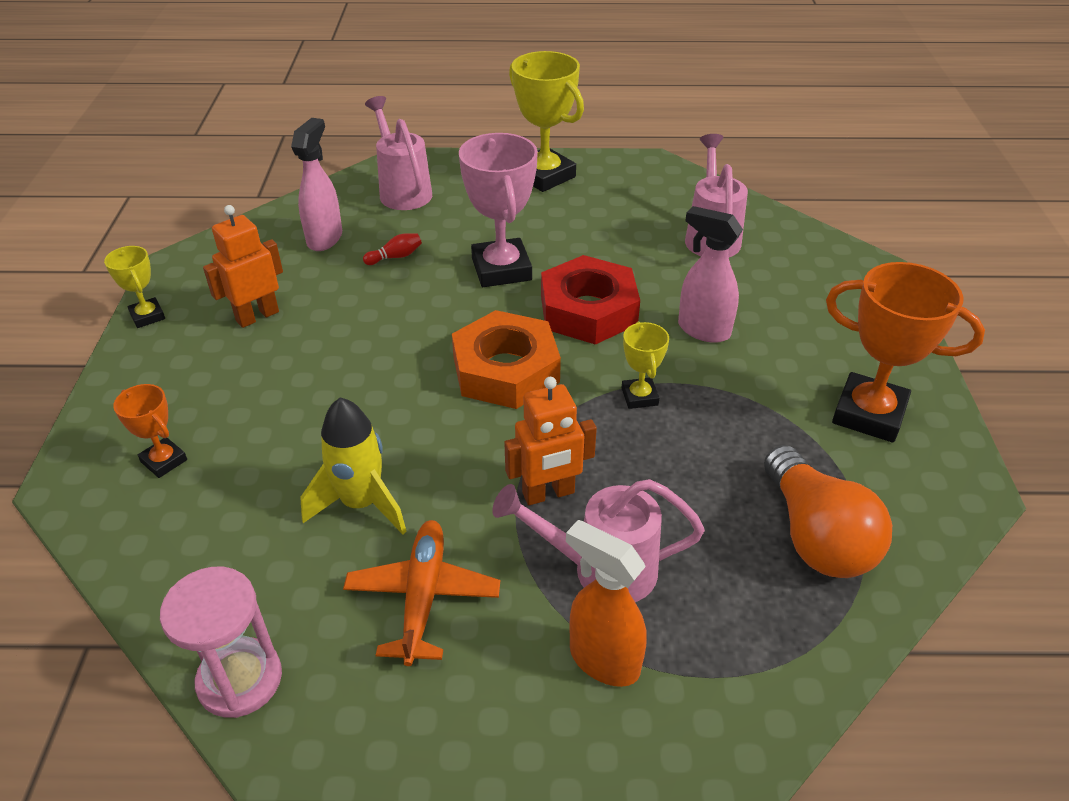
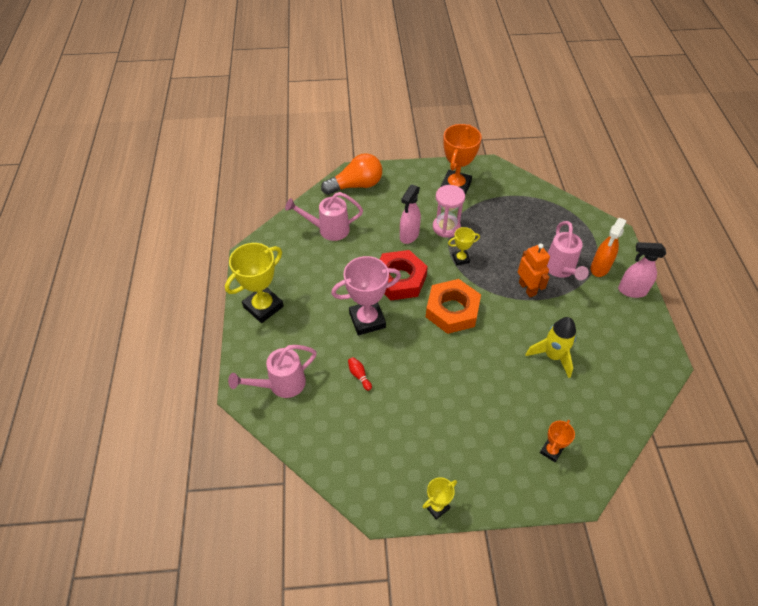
camera: 95 degrees left, 10 degrees up
(240, 679) = (651, 380): pink hourglass -> pink hourglass (446, 227)
(257, 316) = (427, 439): orange robot -> none
(325, 238) = (341, 420): pink spray bottle -> pink spray bottle (631, 291)
(423, 596) = (592, 325): orange plane -> none
(816, 535) = (525, 208): orange light bulb -> orange light bulb (356, 185)

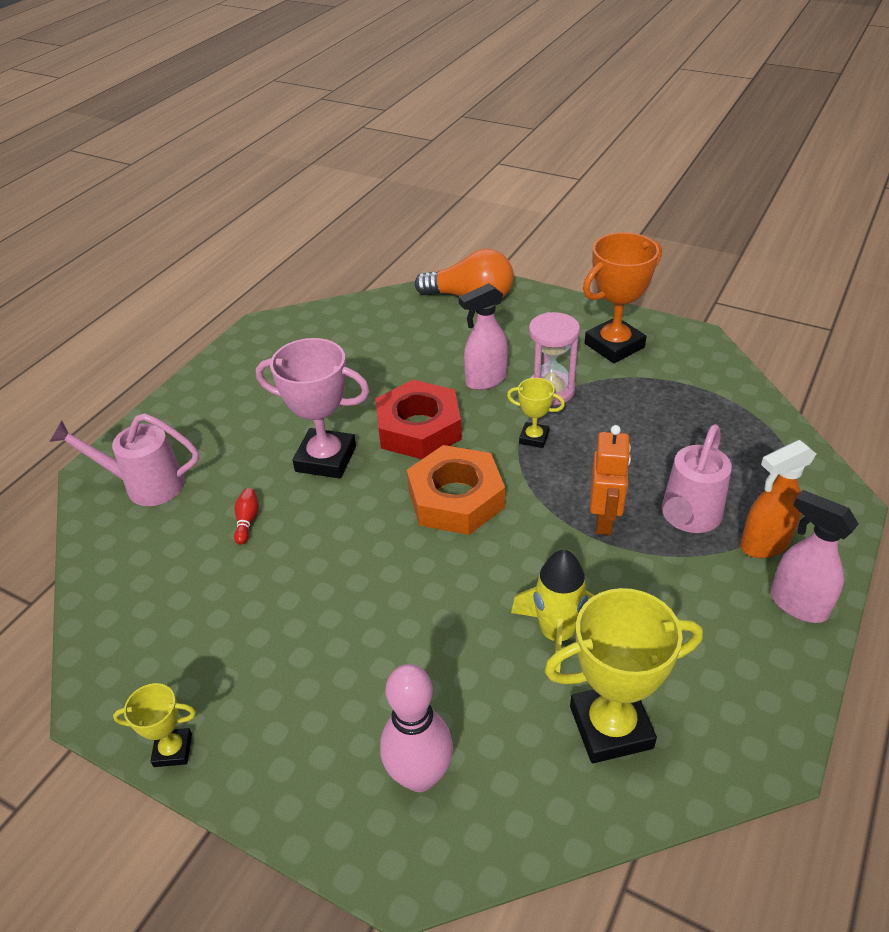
camera: 35 degrees right, 10 degrees down
(263, 307) = (217, 389): yellow trophy -> yellow trophy (611, 727)
(328, 229) = (383, 335): pink watering can -> none
(551, 451) = (420, 776): orange trophy -> pink bowling pin

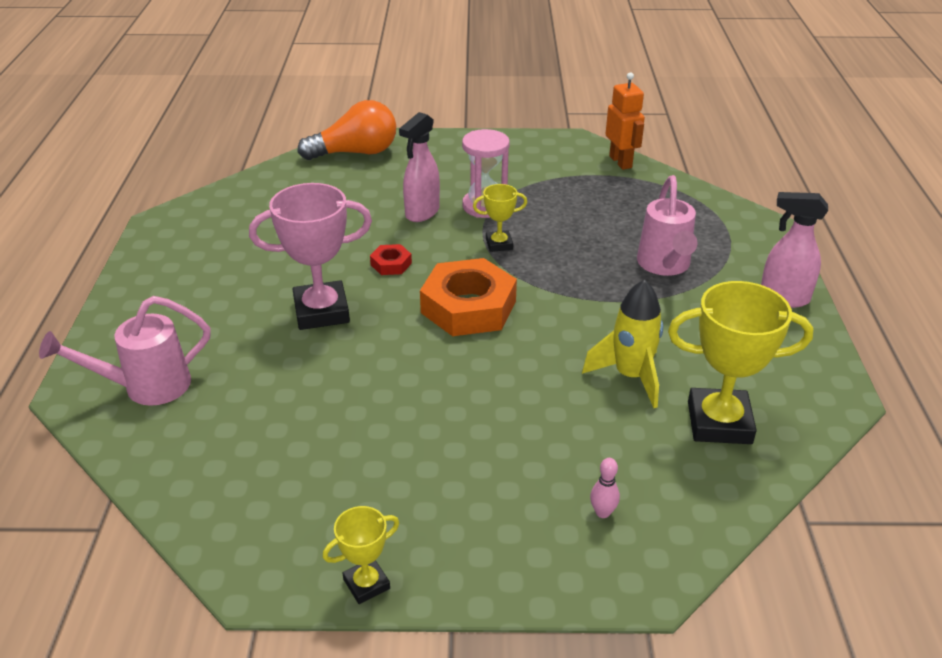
camera: 30 degrees left, 5 degrees down
(247, 521) = (284, 383): red bowling pin -> none
(419, 428) = (391, 264): red nut -> red nut, size x0.45
(420, 776) = (602, 512): pink bowling pin -> pink bowling pin, size x0.44
(604, 520) = (603, 286): orange robot -> orange robot (621, 162)
(611, 727) = (719, 422): yellow trophy -> yellow trophy turned 45 degrees clockwise
(614, 345) = (512, 161): orange trophy -> none
(764, 545) = (731, 267): orange spray bottle -> none

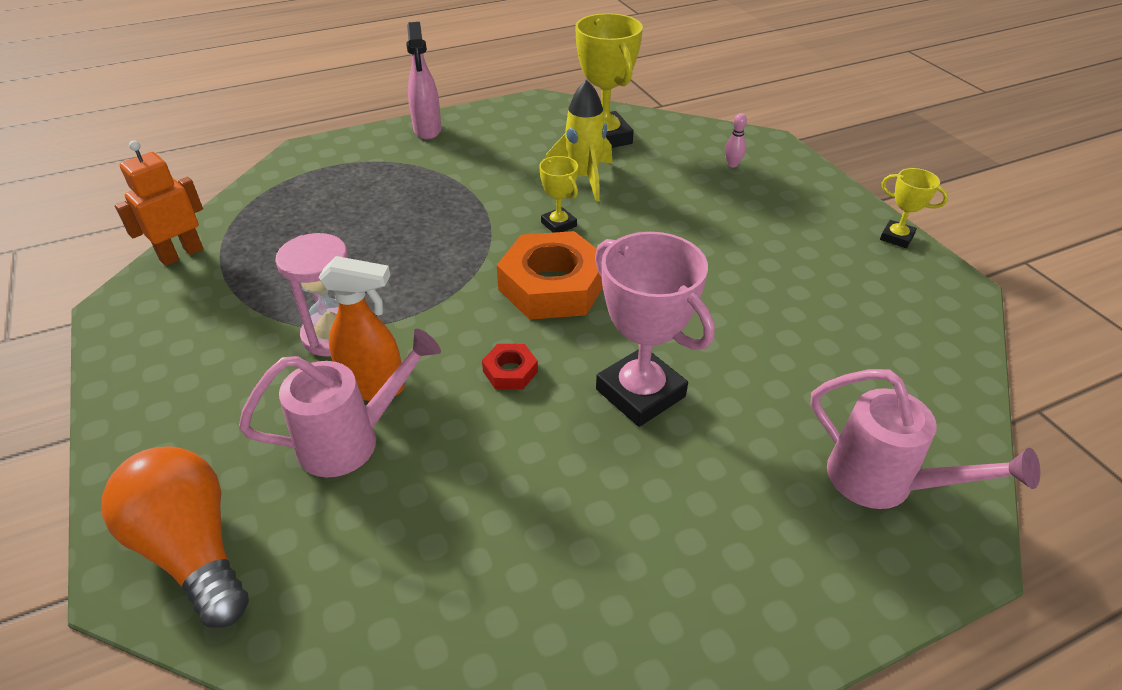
camera: 115 degrees left, 5 degrees up
(422, 213) = (374, 387): pink spray bottle -> orange spray bottle
(499, 244) = (420, 298): yellow trophy -> yellow trophy (558, 224)
(664, 266) = (408, 189): pink watering can -> pink watering can (352, 440)

